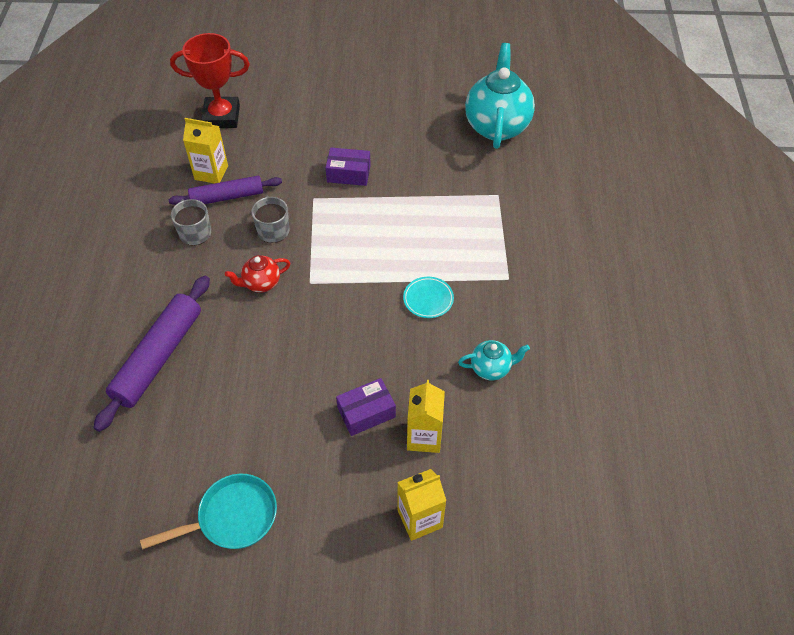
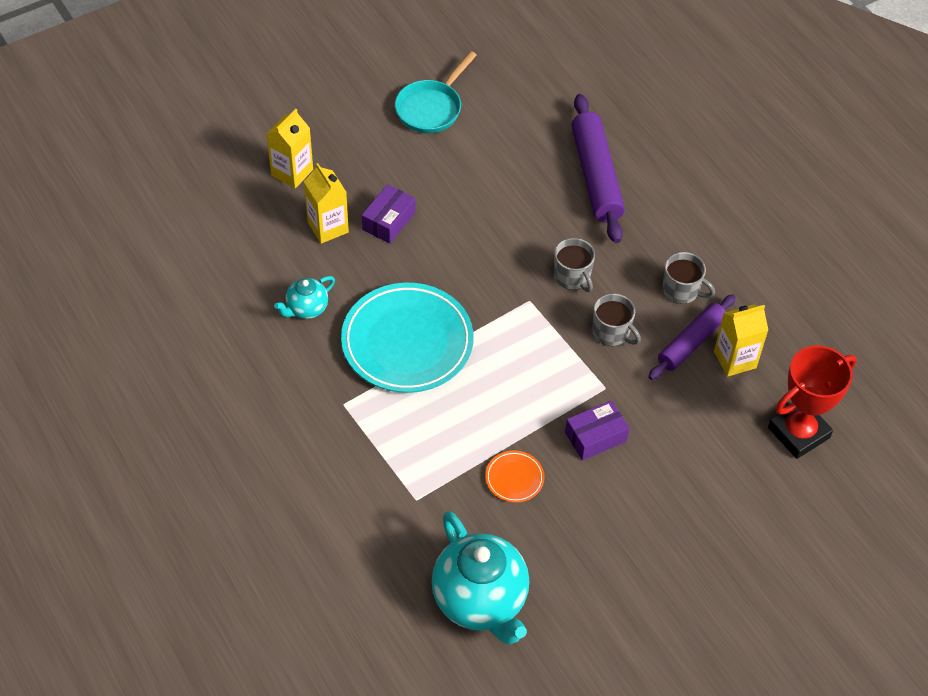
camera: 145 degrees right, 0 degrees up
(261, 283) = (572, 277): red teapot -> grey mug
(423, 176) = (514, 478): none -> orange plate
(428, 299) = (407, 342): turquoise plate -> turquoise plate, size x2.35

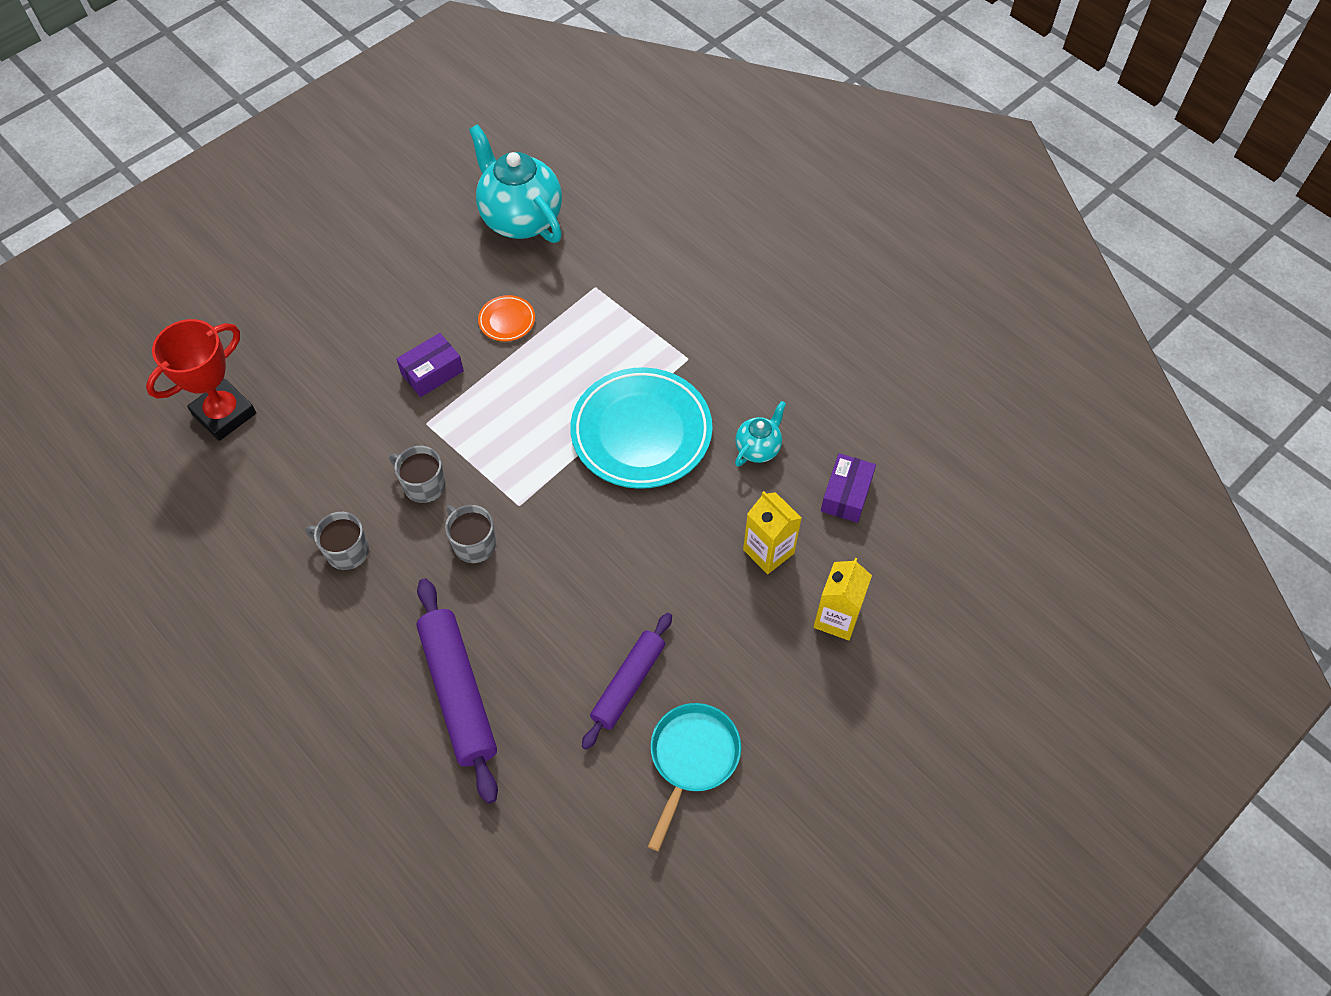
camera: 170 degrees right, 5 degrees up
(389, 221) = (700, 574): purple box -> purple box (846, 494)
(691, 342) = (335, 490): purple rolling pin -> purple rolling pin (628, 684)
(735, 359) = (287, 479): yellow carton -> none

